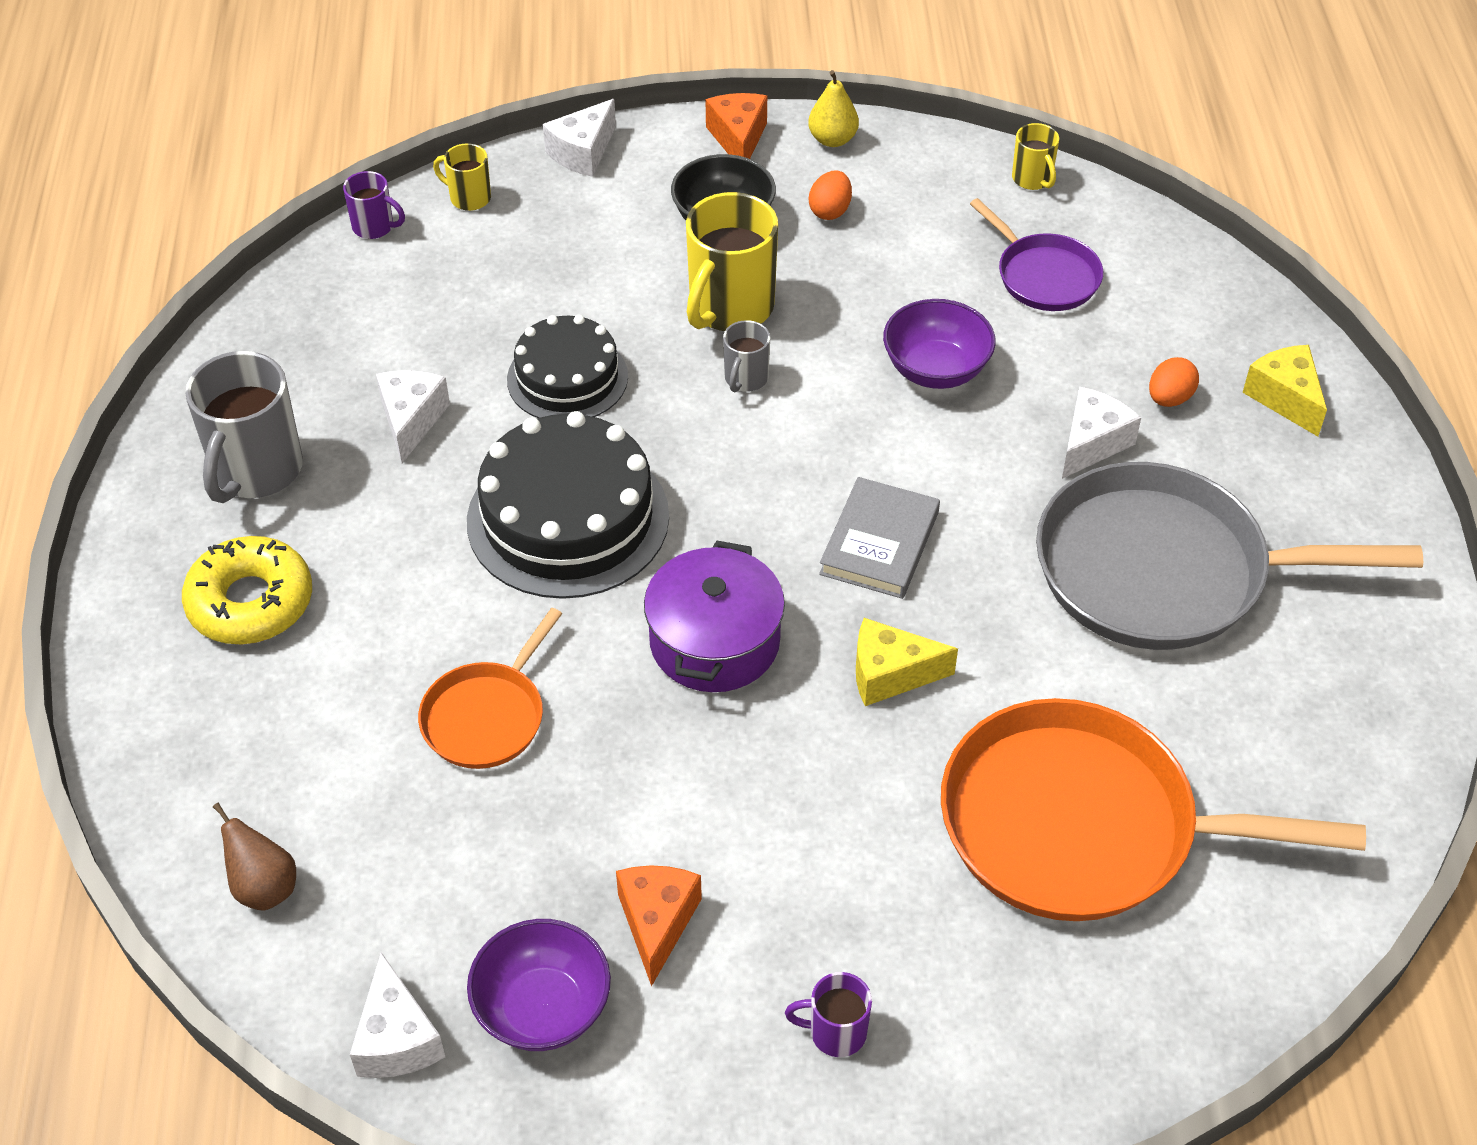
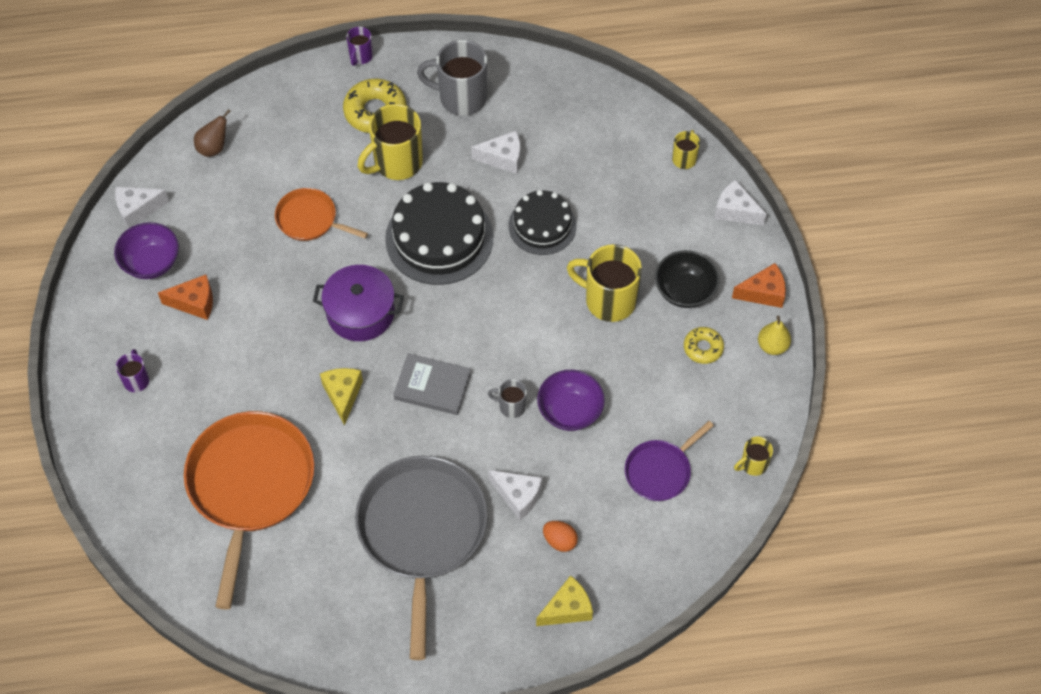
camera: 85 degrees right, 10 degrees up
(374, 227) = (652, 117): purple mug -> purple mug (361, 56)
(383, 573) = (396, 163): none -> yellow mug
(745, 379) = (551, 313): grey mug -> grey mug (511, 406)
(830, 211) = (703, 348): orange egg -> yellow donut

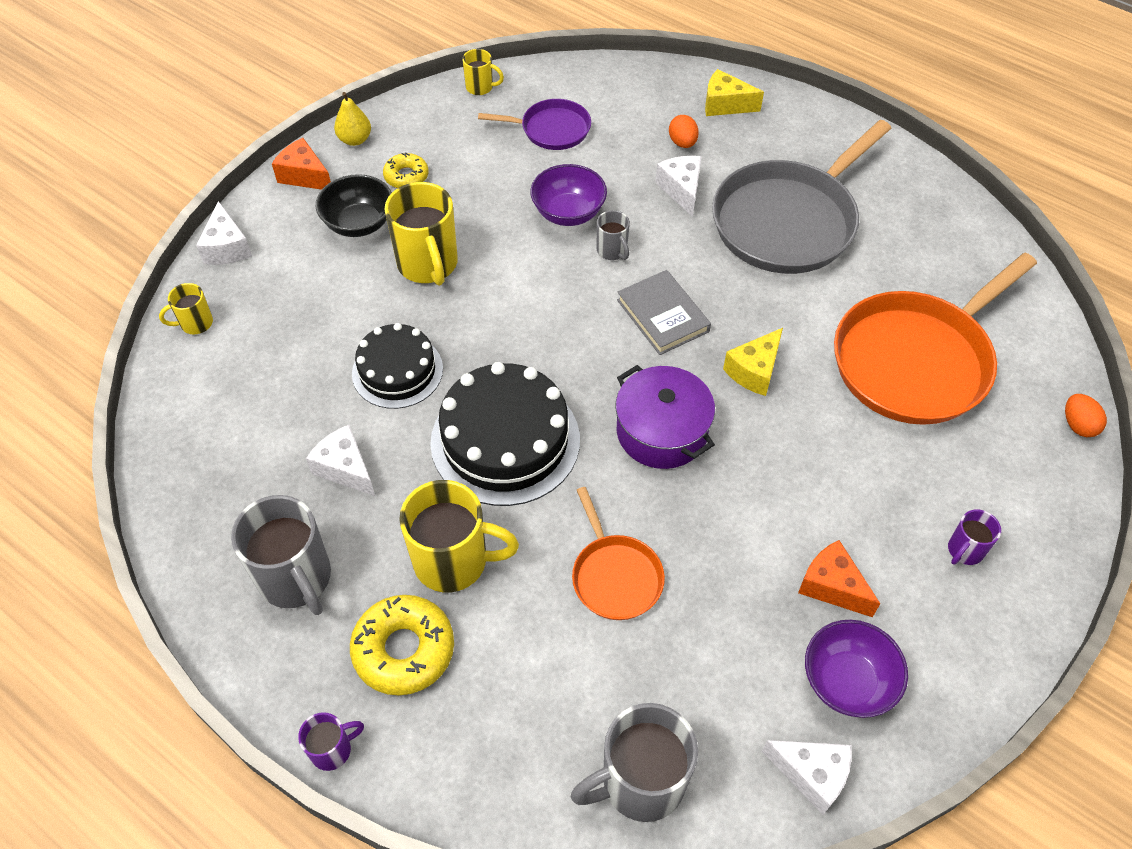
camera: 135 degrees left, 5 degrees down
(118, 521) = (1078, 425): none -> orange egg
(214, 148) = (640, 782): brown pear -> grey mug

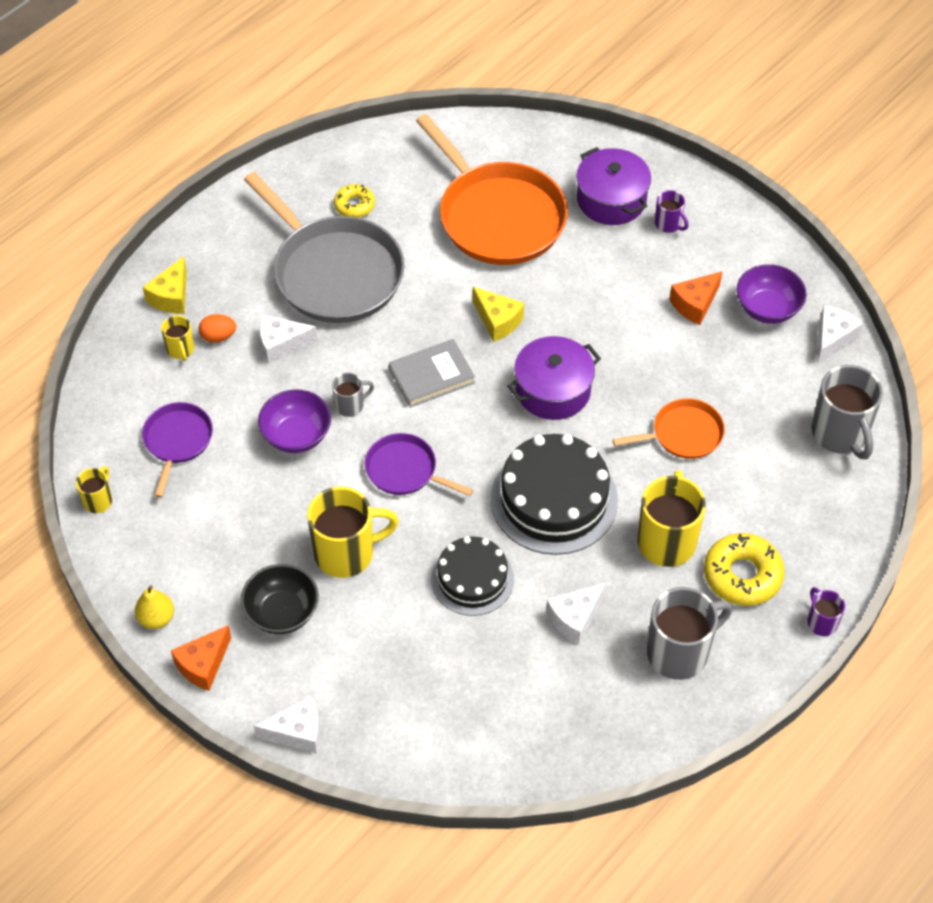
camera: 85 degrees left, 0 degrees up
(195, 323) = (396, 754): yellow mug -> yellow mug (180, 350)
(406, 176) = (221, 570): yellow donut -> yellow donut (354, 205)
(533, 302) = (404, 470): none -> purple pan
(985, 480) = (611, 199): none -> purple pot
(1078, 425) = (566, 136): orange egg -> none

